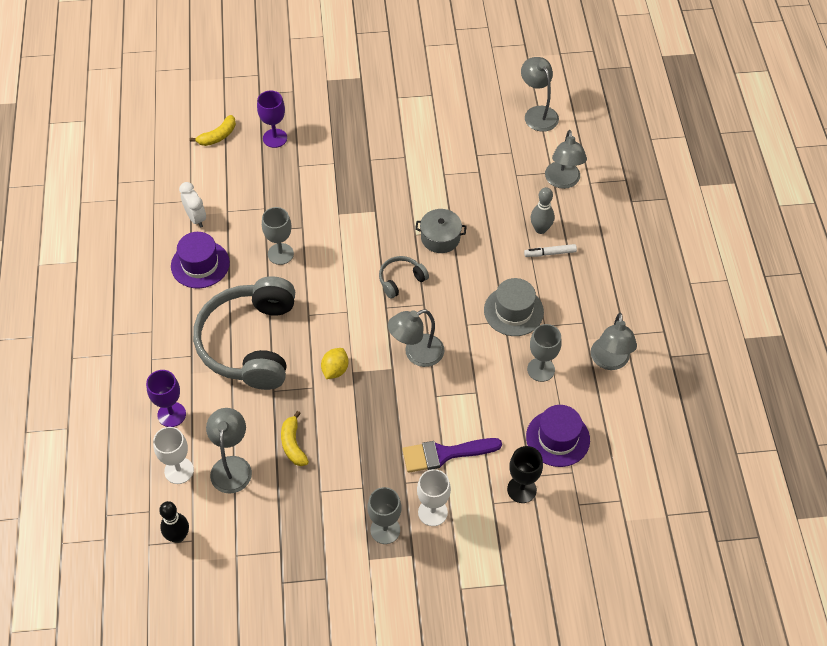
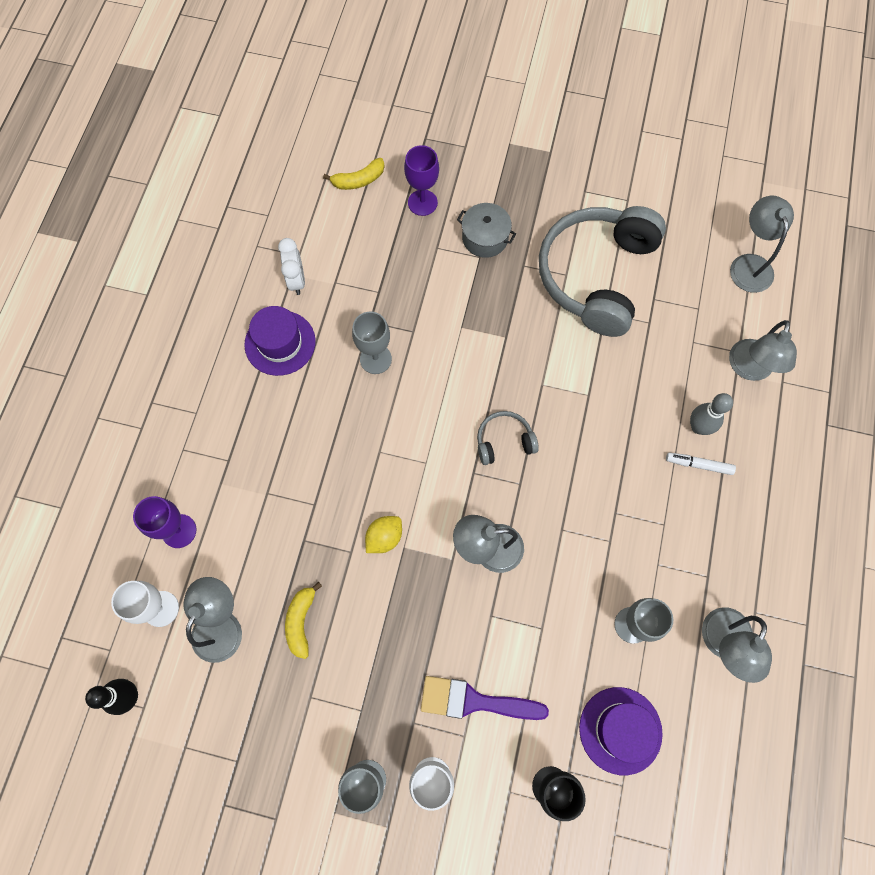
camera: 20 degrees right, 15 degrees up
(250, 343) = (300, 466): grey headphones -> grey headphones (596, 275)
(440, 238) = (571, 399): grey pot -> grey pot (485, 238)
(513, 311) = (626, 531): grey hat -> none

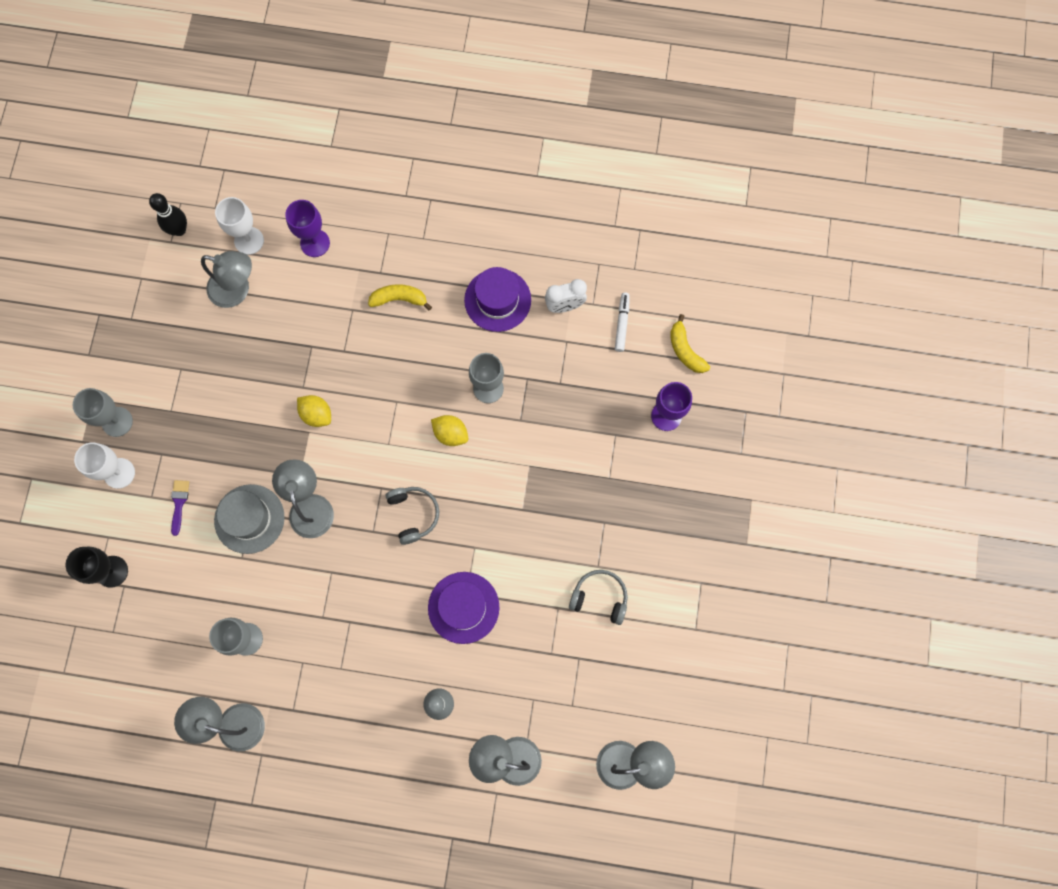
camera: 85 degrees right, 5 degrees up
(301, 621) = (242, 353): yellow banana -> yellow banana (399, 299)
(420, 399) = (450, 434): none -> yellow lemon
(474, 701) = (179, 503): purple brush -> purple brush, size x0.52
(485, 238) = (632, 482): grey pot -> none
(498, 618) = (249, 519): none -> grey hat
(596, 275) = (599, 597): grey headphones -> grey headphones, size x0.43
(620, 730) = (157, 629): purple hat -> purple hat (463, 607)
(698, 465) = (401, 703): white marker -> white marker (622, 324)

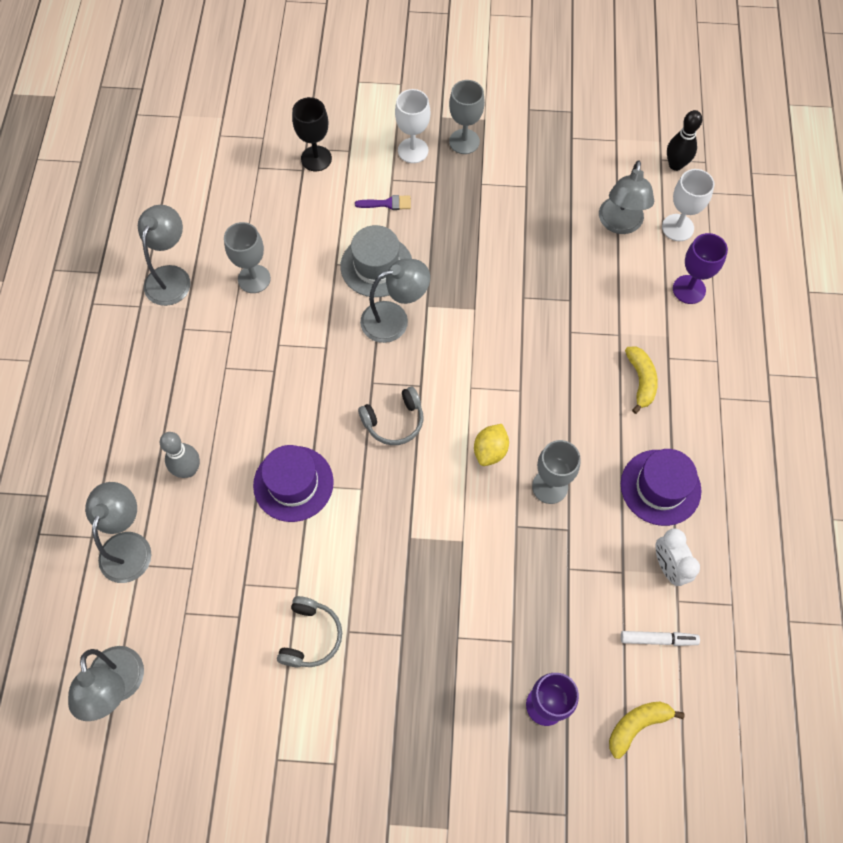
camera: 85 degrees right, 10 degrees down
(317, 414) = (495, 314): yellow lemon -> none

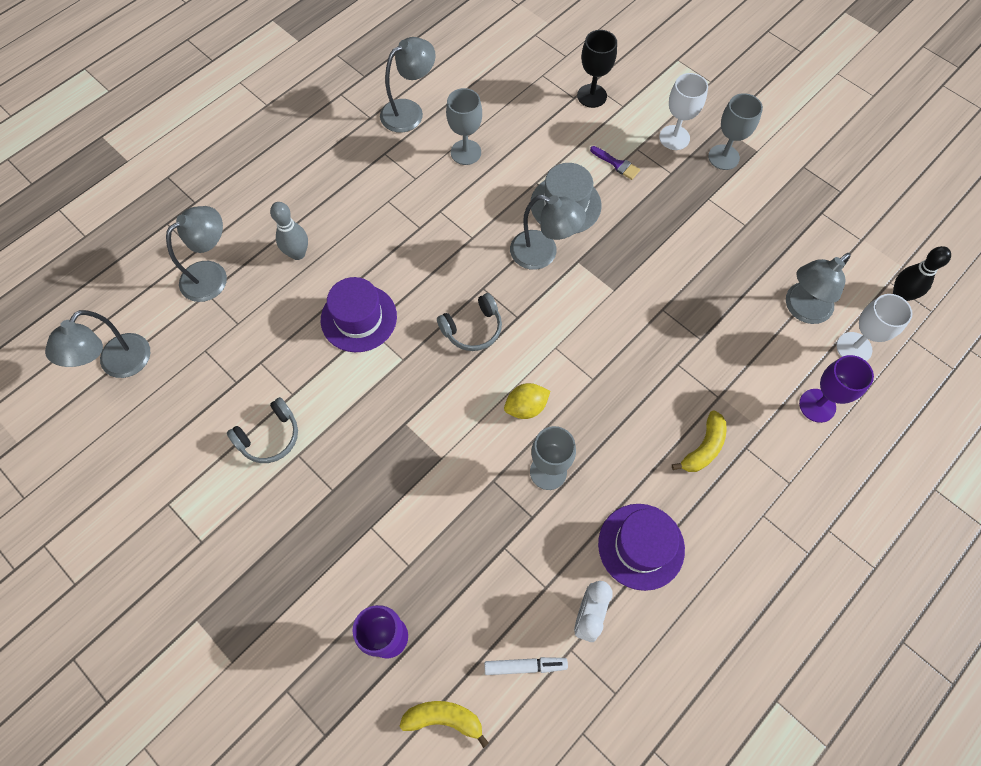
camera: 40 degrees right, 0 degrees up
(394, 421) = (472, 329): grey headphones -> grey headphones turned 45 degrees counterclockwise
(658, 639) = (525, 666): white marker -> white marker turned 45 degrees counterclockwise

